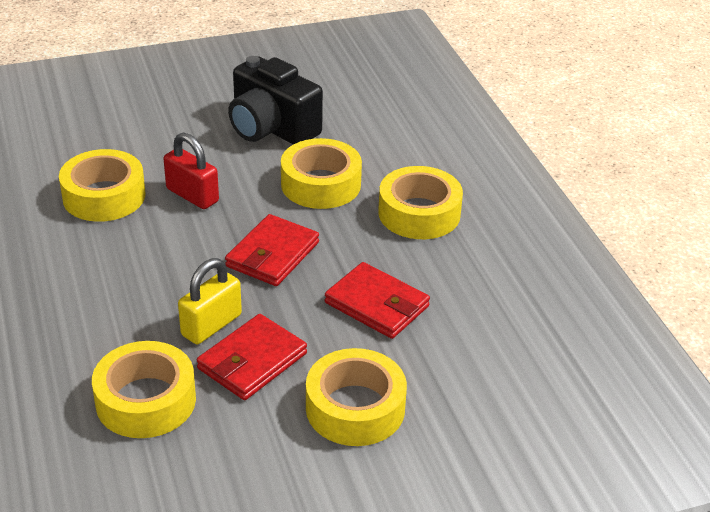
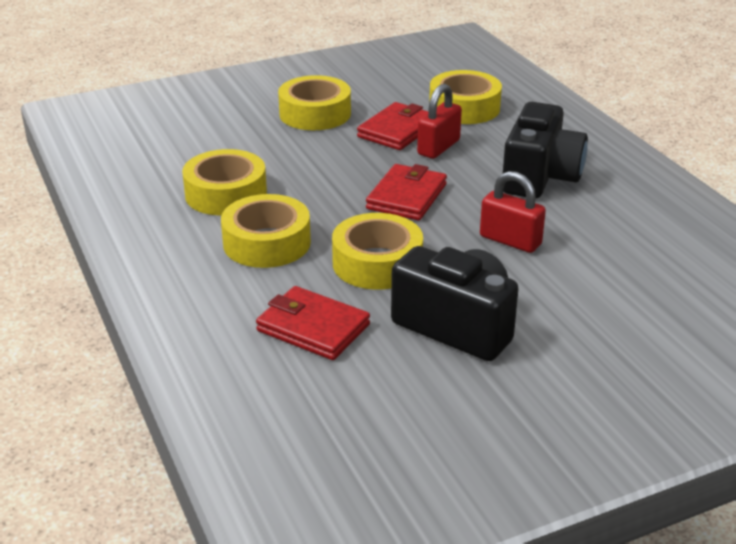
camera: 175 degrees right, 5 degrees down
(104, 196) = (600, 232): yellow tape -> yellow tape (226, 194)
(118, 268) = (540, 177): none -> black camera
(211, 325) = (438, 147): yellow padlock -> red padlock
(376, 305) = (305, 169): red wallet -> red wallet (313, 328)

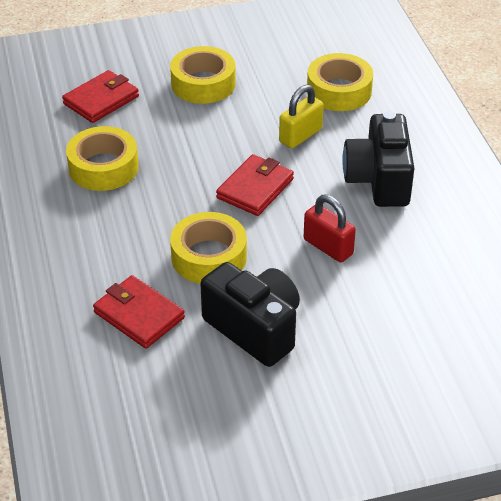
camera: 10 degrees right, 10 degrees up
(267, 243) = (124, 224): yellow tape -> none
(397, 130) = (270, 112): red wallet -> red wallet (101, 100)
(438, 147) = (300, 135): red padlock -> yellow padlock
(540, 177) = (379, 180): black camera -> black camera turned 150 degrees clockwise

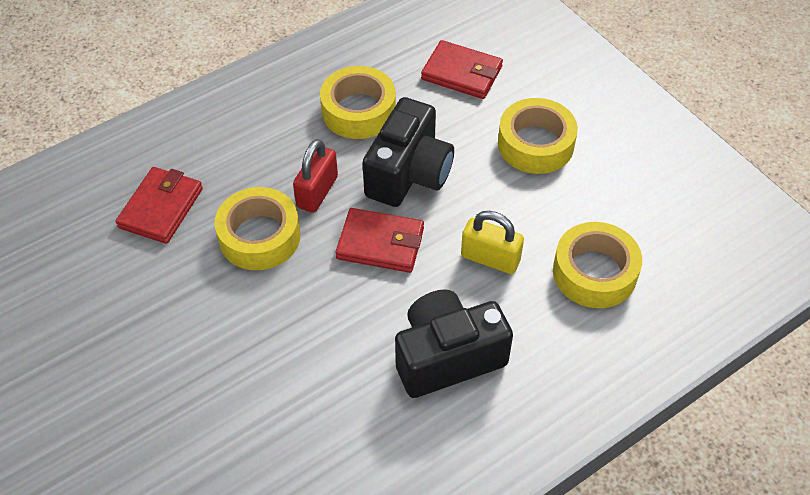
camera: 70 degrees right, 10 degrees up
(254, 328) = (169, 306): black camera -> black camera (409, 174)
(328, 247) = (312, 337): red padlock -> red padlock (317, 192)

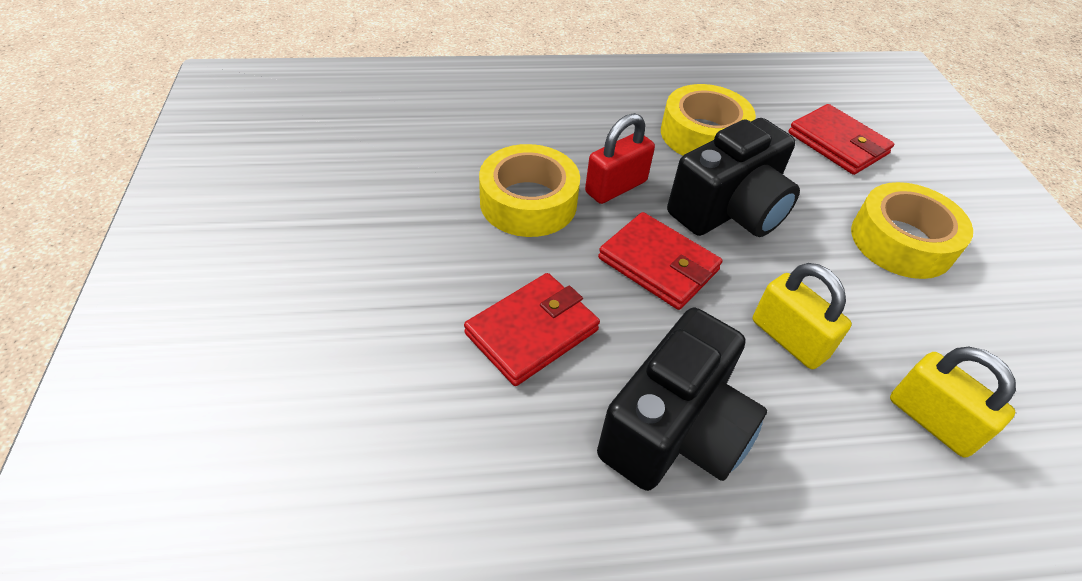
camera: 25 degrees right, 5 degrees down
(161, 208) = (449, 139): red wallet -> red wallet (532, 332)
(447, 357) = (675, 430): black camera -> black camera turned 120 degrees clockwise
(594, 272) = (932, 420): yellow tape -> yellow padlock

